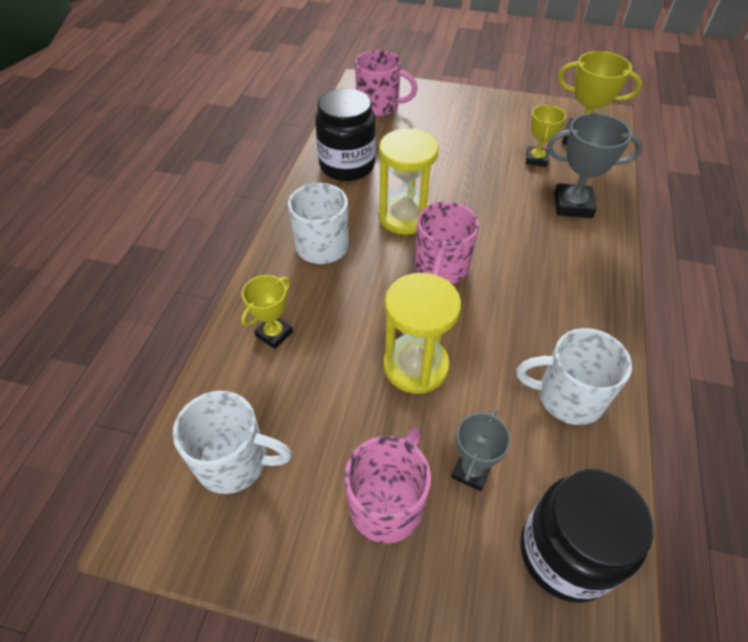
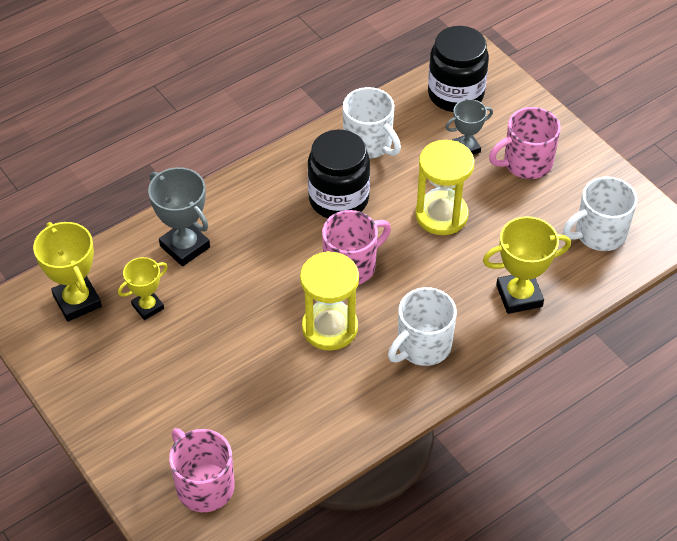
camera: 140 degrees left, 0 degrees up
(234, 461) = (599, 233): white mug -> white mug turned 75 degrees counterclockwise
(274, 334) = (519, 296): yellow trophy -> yellow trophy, size x1.58
(347, 165) = (321, 420): black jar -> black jar (338, 199)

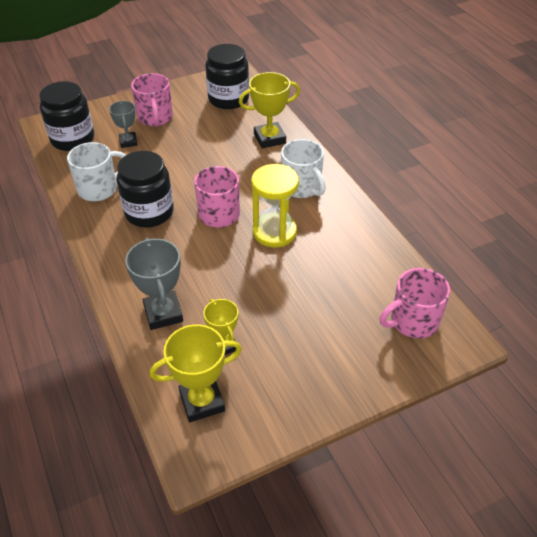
camera: 80 degrees left, 5 degrees down
(185, 246) = (163, 313): grey trophy -> grey trophy turned 75 degrees counterclockwise
(441, 215) = (187, 162): yellow hourglass -> none
(519, 296) = (269, 138): yellow trophy -> yellow trophy turned 75 degrees clockwise
(599, 233) = (228, 99): white mug -> black jar

